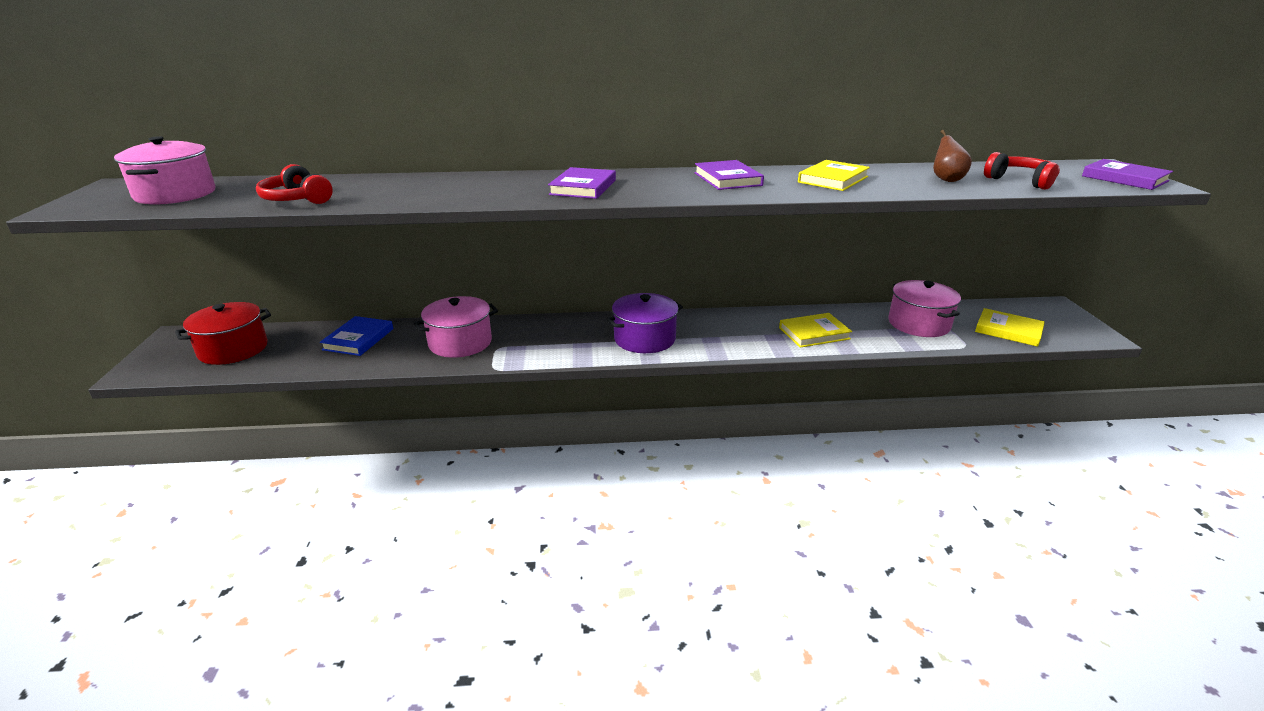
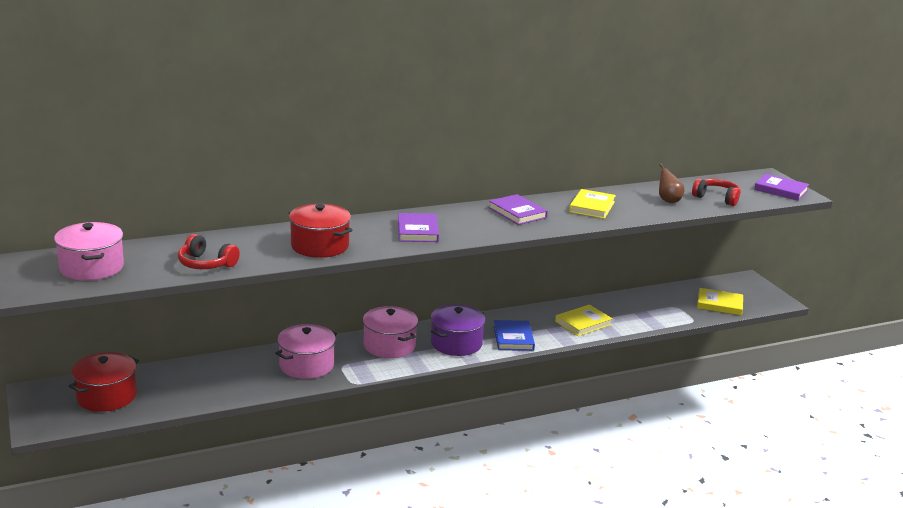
camera: 20 degrees left, 5 degrees down
(358, 339) = (213, 373): blue book -> blue book (513, 338)
(448, 193) = (320, 246): none -> red pot
(919, 324) = (656, 306): pink pot -> pink pot (389, 345)

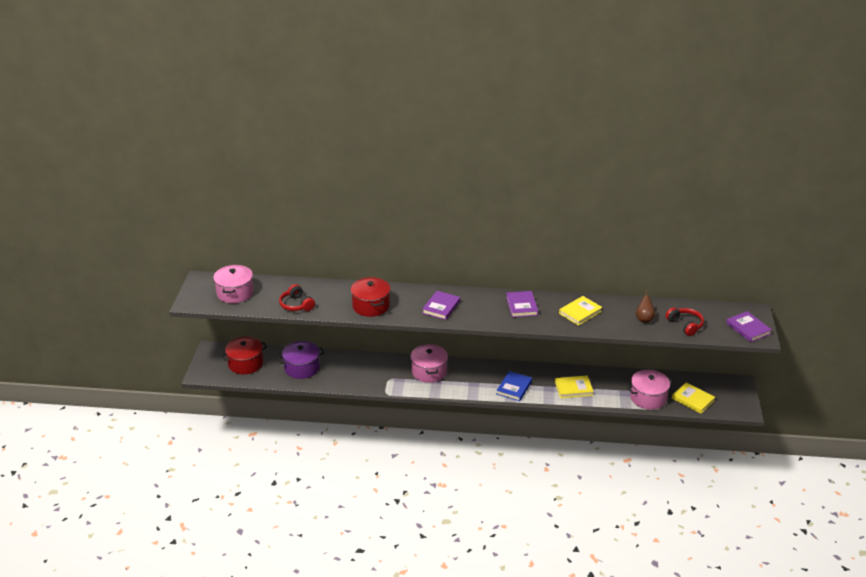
camera: 30 degrees right, 10 degrees up
(306, 365) = (368, 373): pink pot -> pink pot (648, 398)
(456, 343) = (473, 381): purple pot -> purple pot (302, 368)

